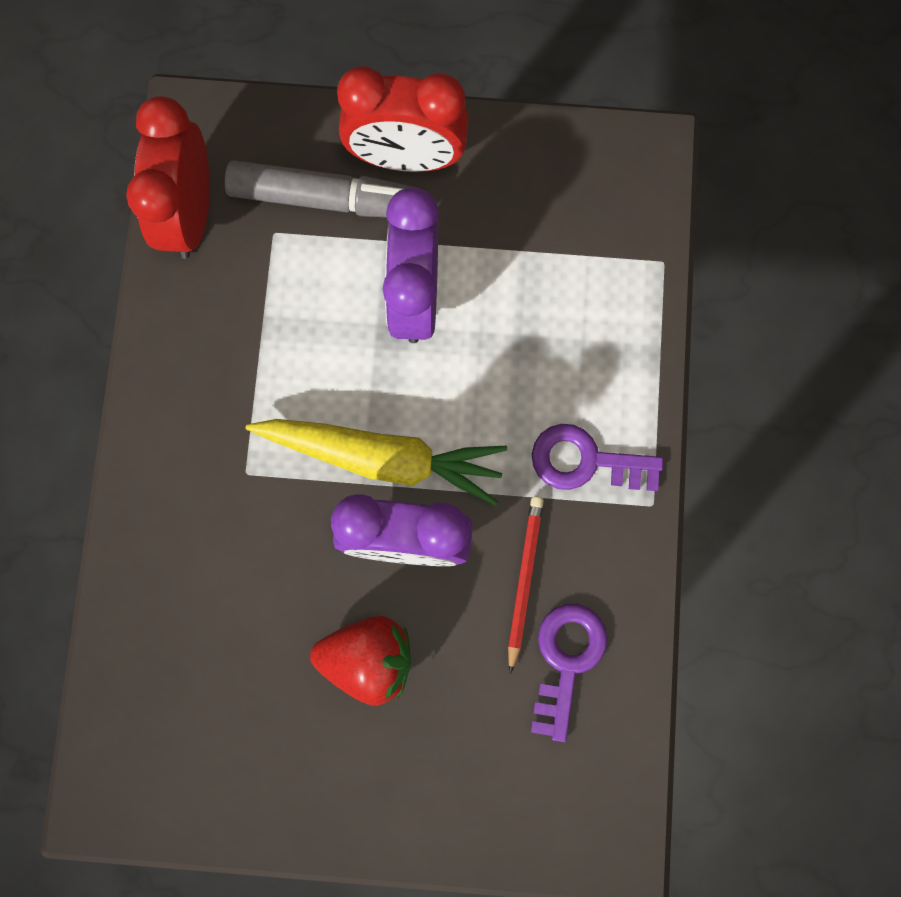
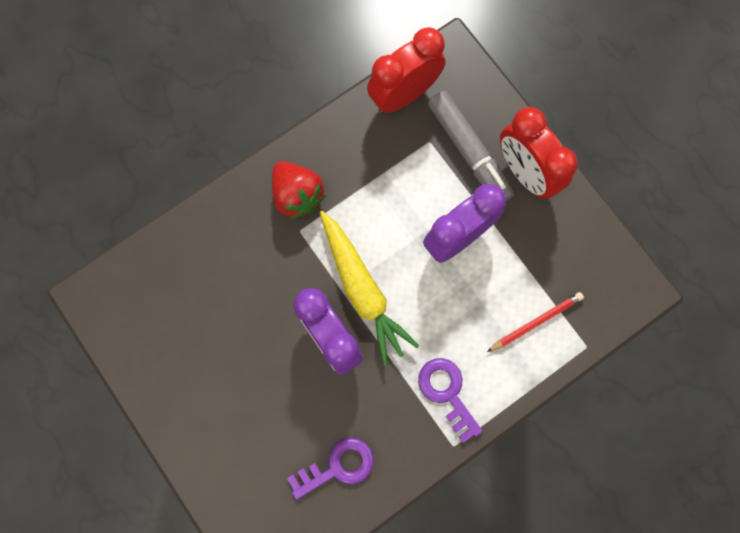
camera: 50 degrees right, 0 degrees up
(368, 659) = (258, 366): red strawberry -> red strawberry (297, 195)
(524, 579) = (360, 411): red pencil -> red pencil (536, 322)

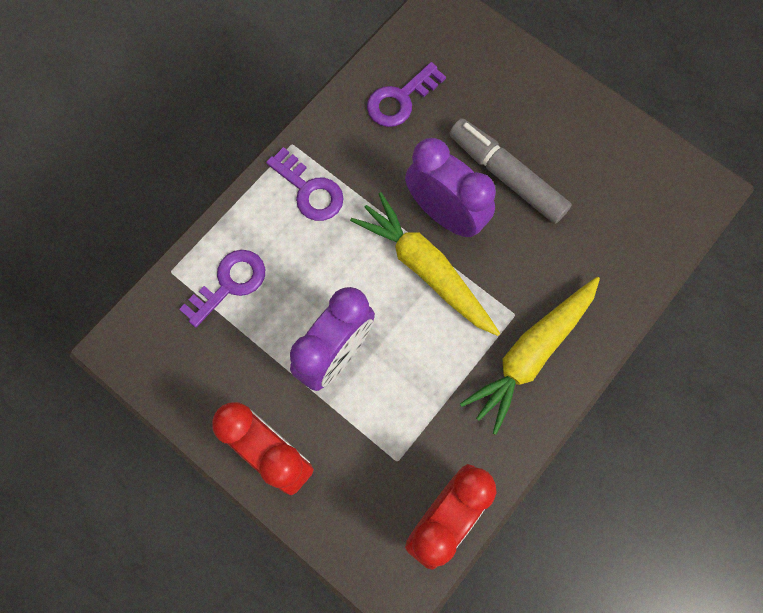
camera: 165 degrees right, 5 degrees down
(297, 195) = (531, 354): red strawberry -> yellow carrot
(468, 151) = (346, 461): grey marker -> grey marker (506, 176)
(536, 322) = (230, 283): red pencil -> purple key

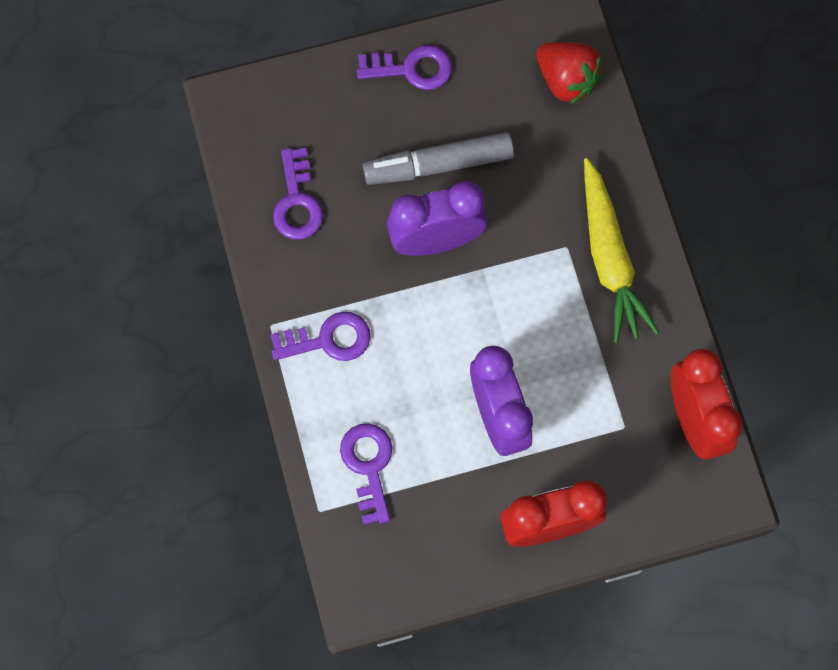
camera: 55 degrees left, 0 degrees up
(426, 269) = (475, 291): yellow carrot -> none
(567, 108) = (411, 69): none -> purple key
(652, 223) = (566, 80): none -> red strawberry

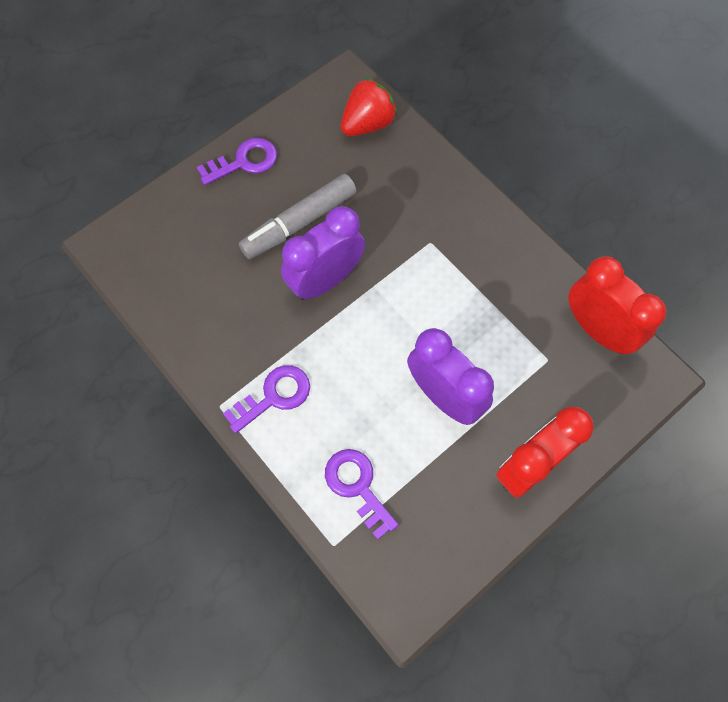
camera: 25 degrees left, 5 degrees down
(297, 202) = (197, 298): purple key -> none
(566, 80) = (367, 124): red strawberry -> red strawberry turned 60 degrees counterclockwise
(609, 258) = (467, 237): yellow carrot -> none

